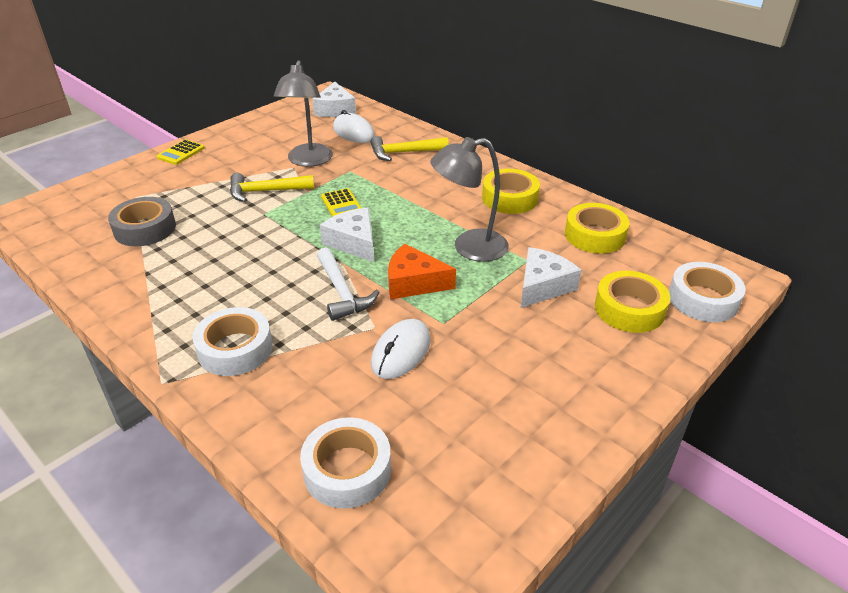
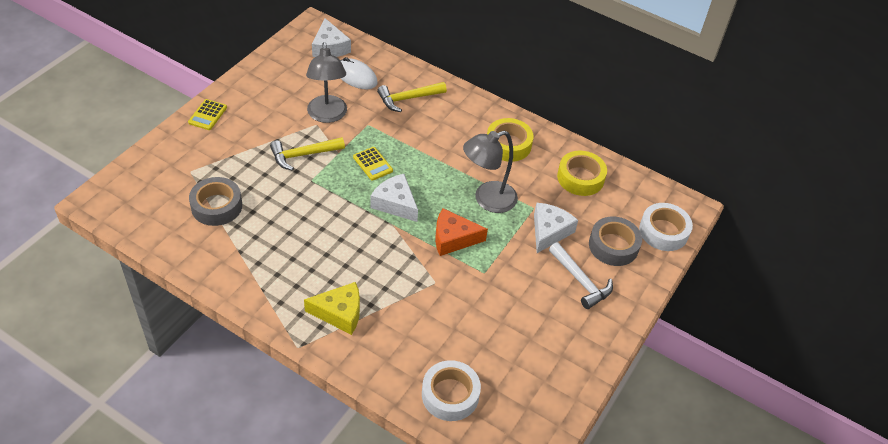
camera: 15 degrees left, 10 degrees up
(235, 349) = (340, 313): white tape -> yellow cheese
(342, 292) = (402, 253): white hammer -> white hammer (581, 281)
(401, 352) = (460, 301): white mouse -> none
(629, 309) = (613, 246): yellow tape -> grey tape

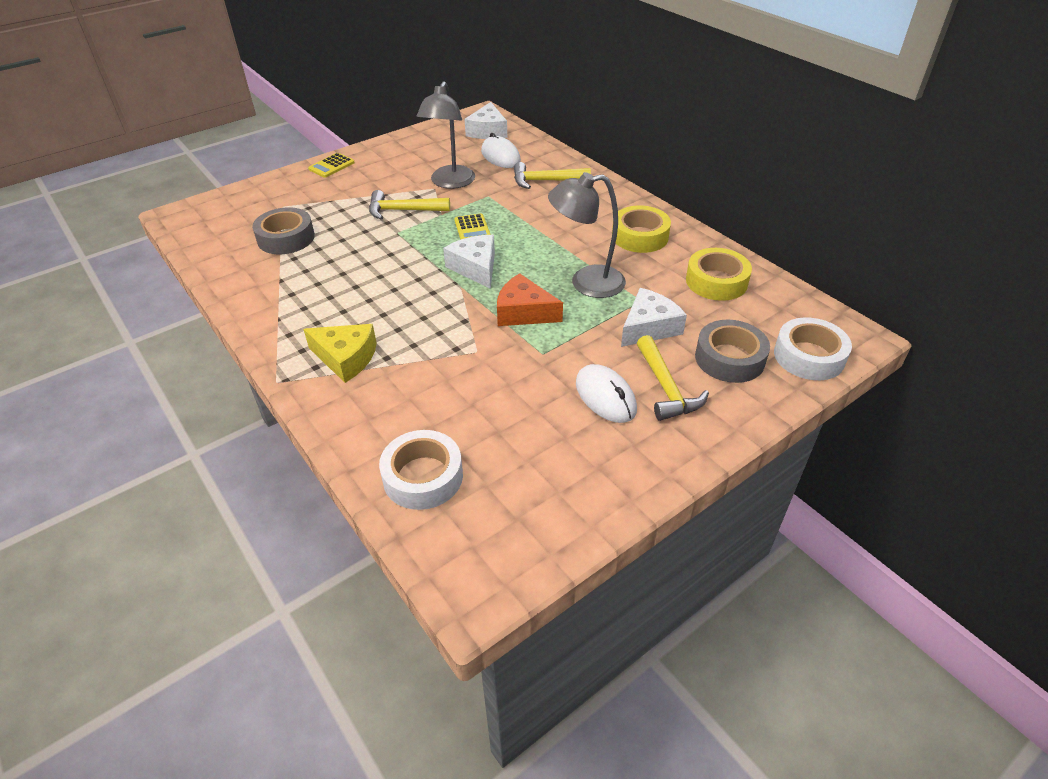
camera: 25 degrees right, 5 degrees down
(543, 298) = (605, 397): none -> white mouse
(581, 281) = (666, 388): white hammer -> yellow hammer

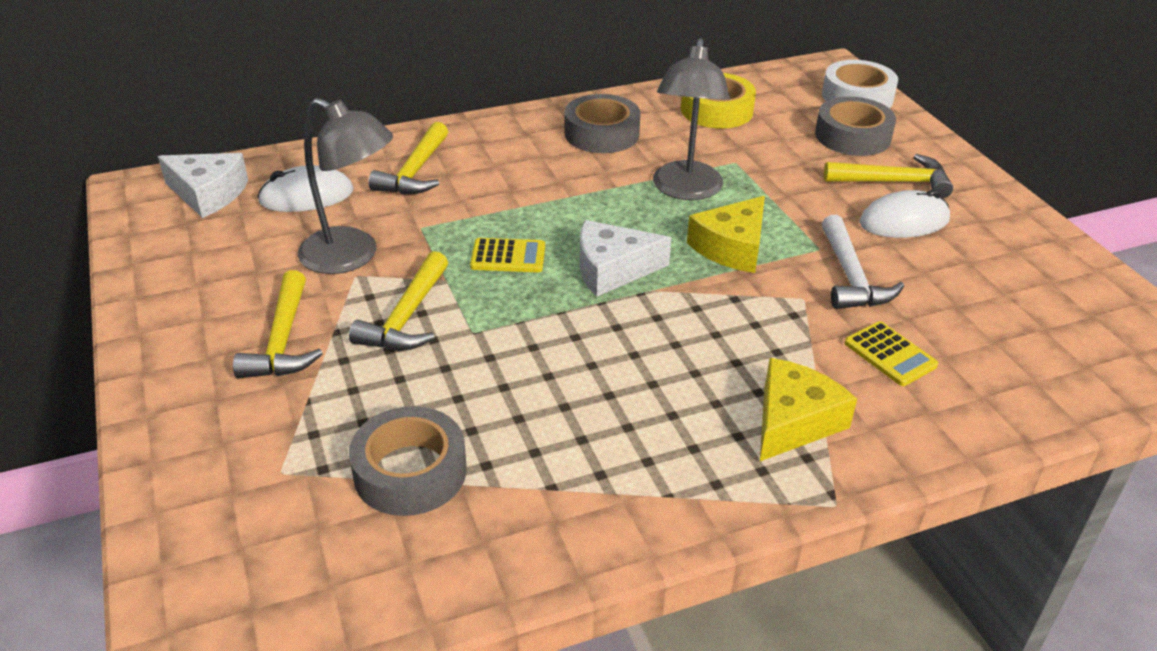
camera: 75 degrees left, 5 degrees down
(331, 166) = (169, 388): yellow calculator -> yellow calculator (890, 354)
(373, 183) = (283, 341): none -> yellow hammer
(423, 477) = (1034, 375): white tape -> none
(512, 372) = (851, 277): none -> white hammer
(523, 312) = (732, 247): orange cheese -> yellow cheese
(640, 236) = (601, 133): yellow tape -> grey tape
(649, 327) = (788, 169): white cheese -> none

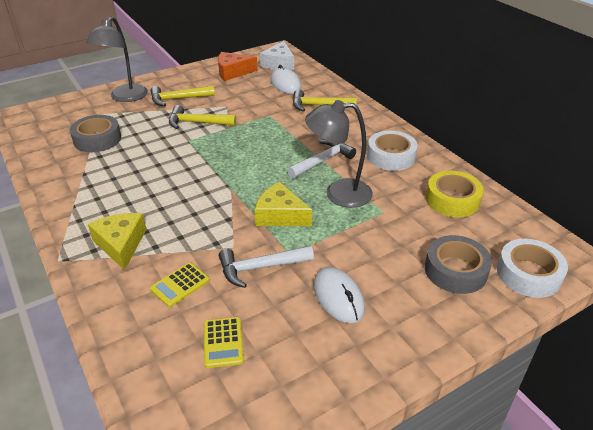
camera: 80 degrees right, 0 degrees up
(203, 256) = (233, 72): none -> orange cheese
(352, 257) = (240, 103): grey lamp -> grey lamp (125, 97)
(508, 256) = (250, 142): yellow calculator -> yellow calculator (223, 342)
(594, 191) = (323, 161): none -> white hammer
(601, 133) = (391, 156): grey tape -> white tape
(612, 269) = (247, 174): white cheese -> none
(793, 421) = (121, 244): yellow cheese -> yellow cheese turned 135 degrees counterclockwise
(894, 182) = (394, 293): yellow hammer -> none

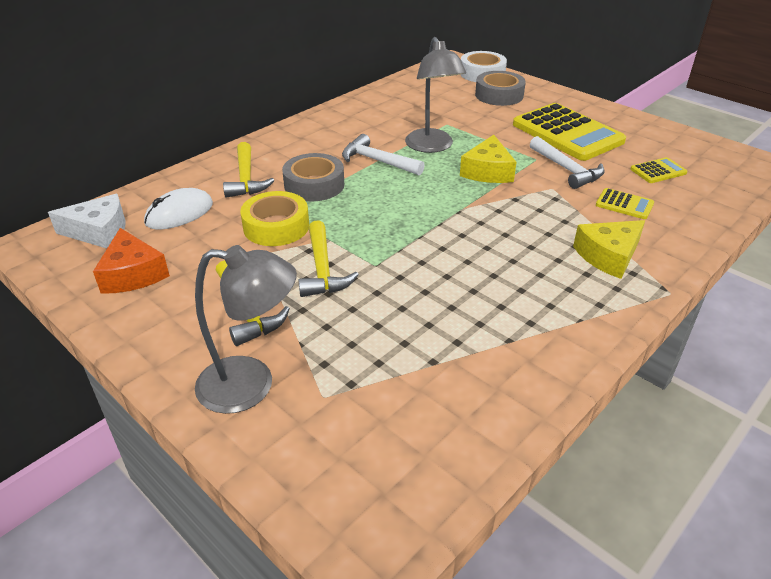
camera: 105 degrees left, 0 degrees up
(97, 139) = (412, 364): grey tape -> grey tape (314, 185)
(338, 297) = (567, 133): white mouse -> yellow calculator
(391, 156) = (351, 127): white tape -> none
(452, 200) = (409, 98): yellow tape -> yellow tape (276, 226)

